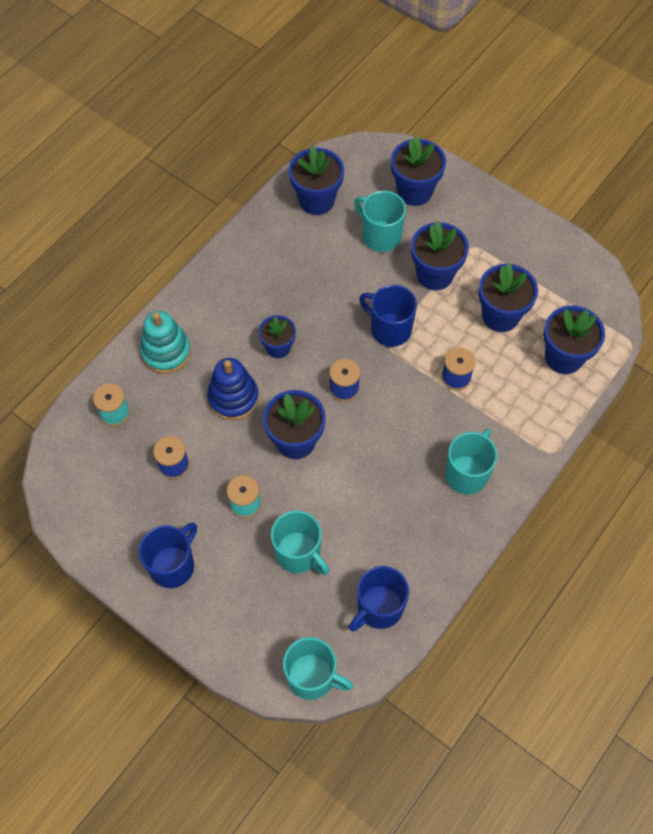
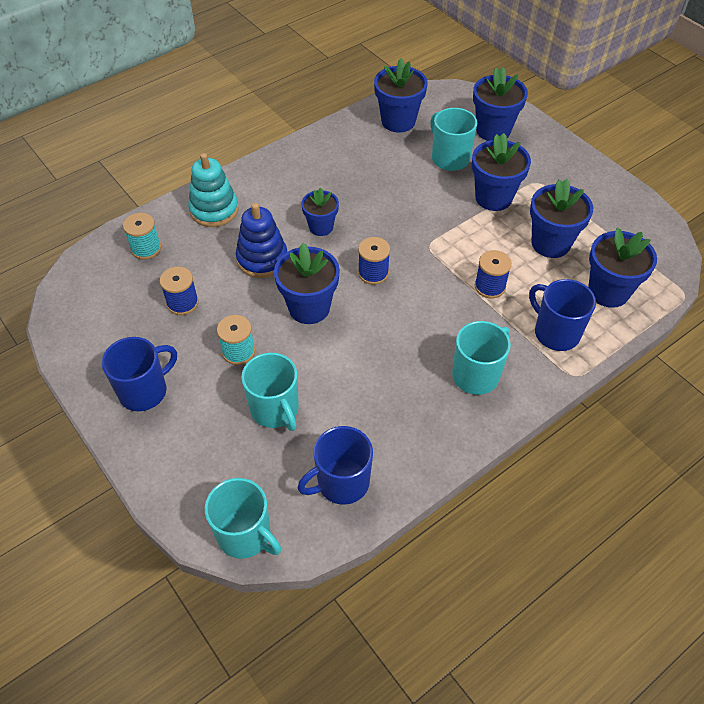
camera: 15 degrees right, 10 degrees down
(389, 329) = (434, 233): blue mug -> blue mug (555, 333)

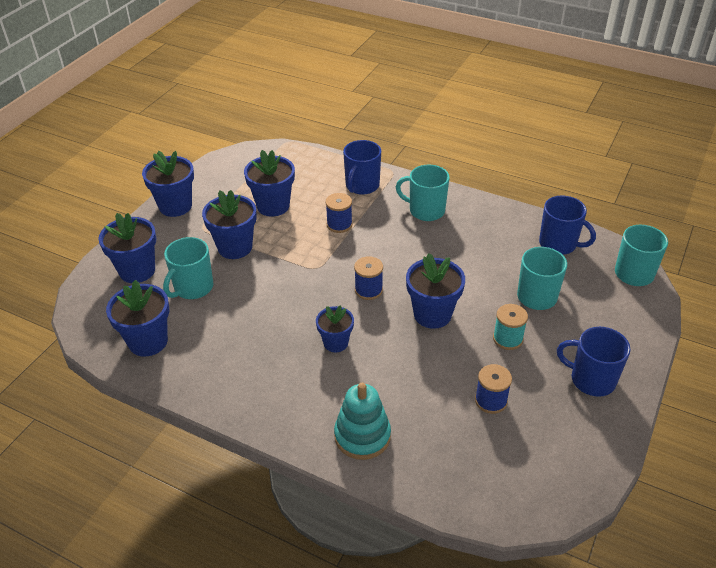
camera: 115 degrees left, 10 degrees down
(146, 248) = (450, 467): turquoise spool -> none
(262, 259) = (401, 367): blue stacking toy -> none
(608, 291) = (306, 171): blue flower pot -> blue flower pot (175, 206)

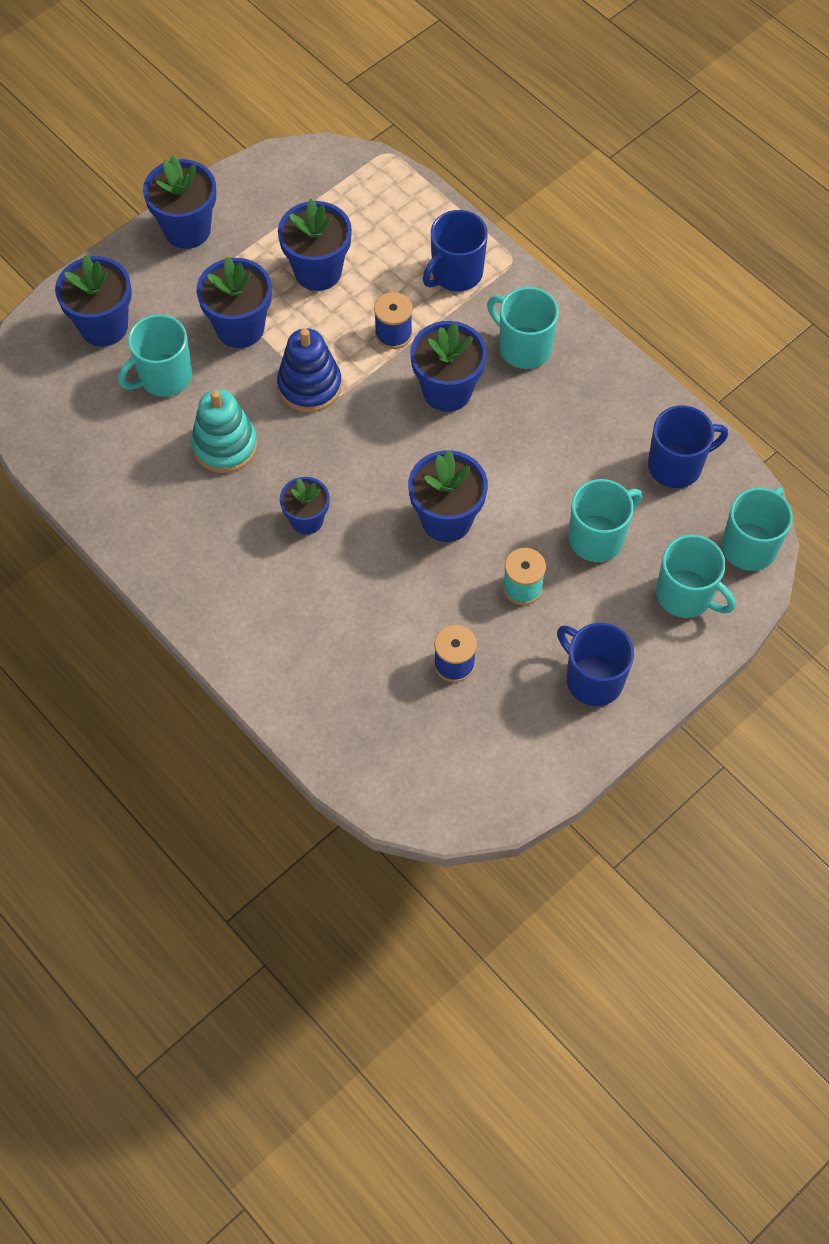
camera: 20 degrees right, 20 degrees up
(148, 341) = (84, 441): blue flower pot -> blue flower pot (447, 391)
(298, 266) = (309, 385): none -> blue stacking toy
(362, 436) = (282, 656): turquoise stacking toy -> turquoise stacking toy (225, 445)
(368, 290) = (383, 455): blue spool -> none
(559, 244) = (676, 465): blue mug -> blue mug turned 75 degrees counterclockwise
(615, 311) = (686, 595): none -> turquoise mug

